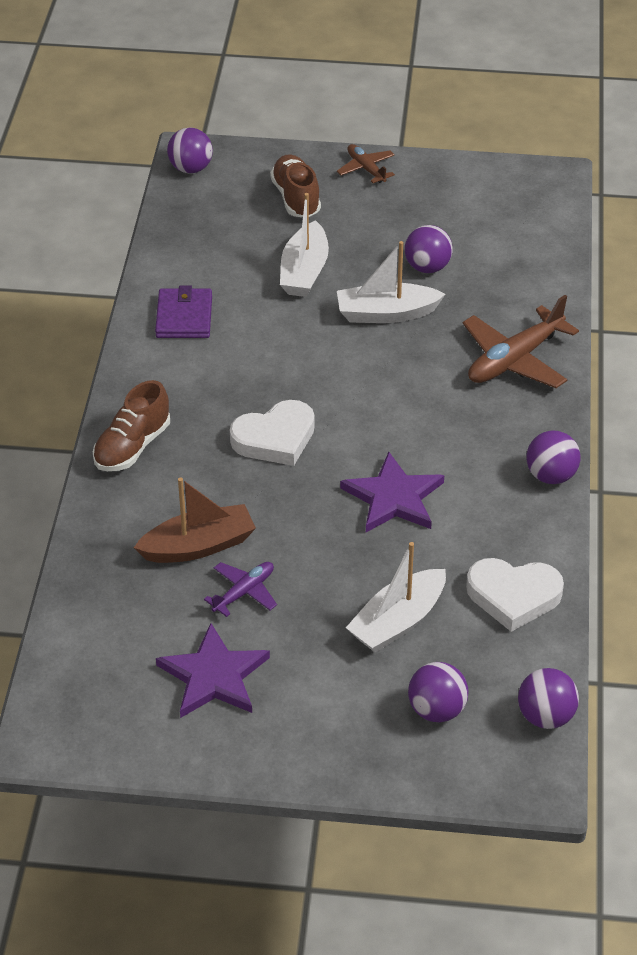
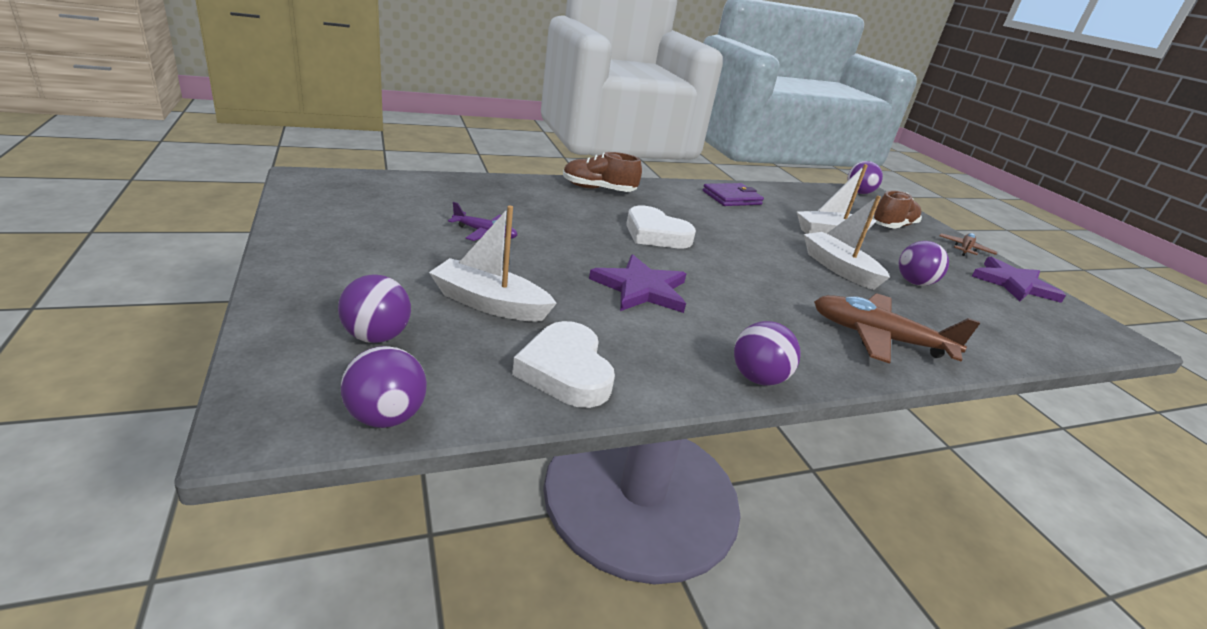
camera: 60 degrees right, 15 degrees down
(198, 546) = (522, 214): brown boat -> none
(213, 676) = (387, 228): purple star -> purple star (1013, 284)

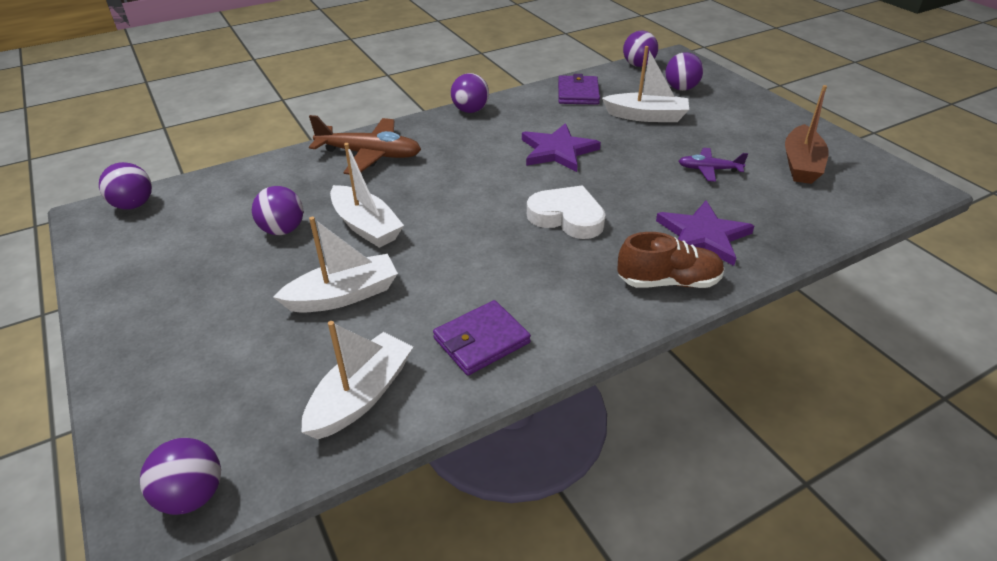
camera: 175 degrees right, 10 degrees up
(381, 215) = (801, 164): none -> brown boat
(565, 371) = (578, 93): white heart -> purple wallet
(796, 197) = (361, 396): none -> white boat
(892, 226) = (214, 360): brown shoe -> none
(965, 249) = (125, 333): brown plane -> none
(1013, 284) = (132, 268): purple star -> purple star (703, 236)
(1094, 339) = (134, 205): none -> purple ball

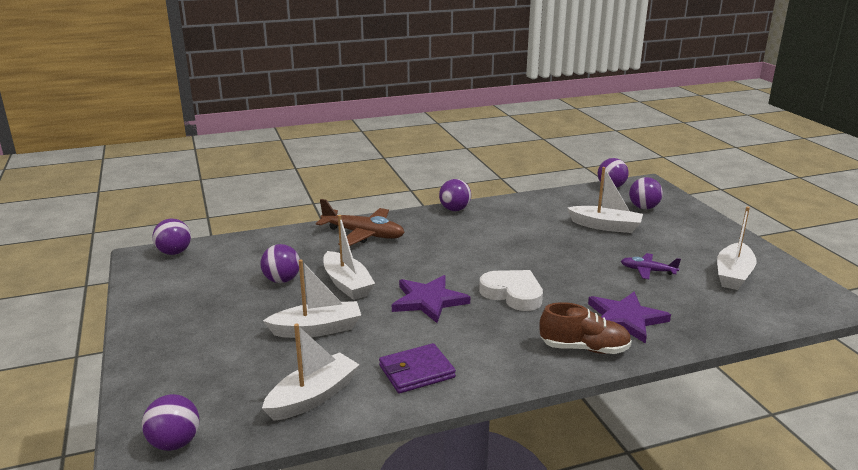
camera: 10 degrees right, 15 degrees down
(557, 151) = (519, 245): purple star -> purple star (428, 301)
(578, 93) = (550, 204): purple wallet -> none
(801, 164) = (733, 275): brown boat -> white boat

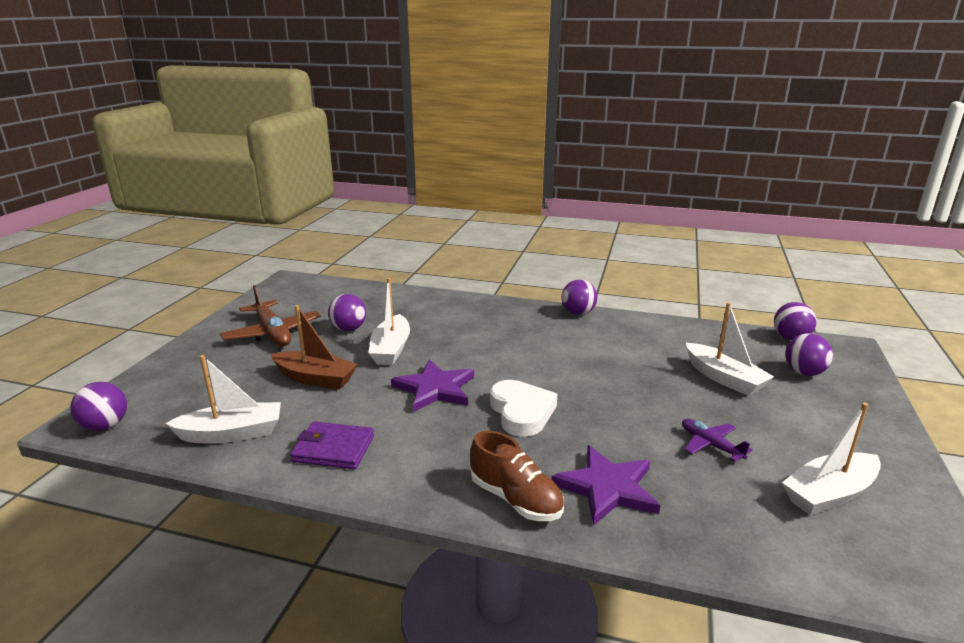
camera: 35 degrees right, 0 degrees up
(174, 252) = (310, 283): purple ball -> none
(317, 329) = (315, 378): white boat -> brown boat
(363, 234) = (464, 311): brown plane -> brown plane (272, 333)

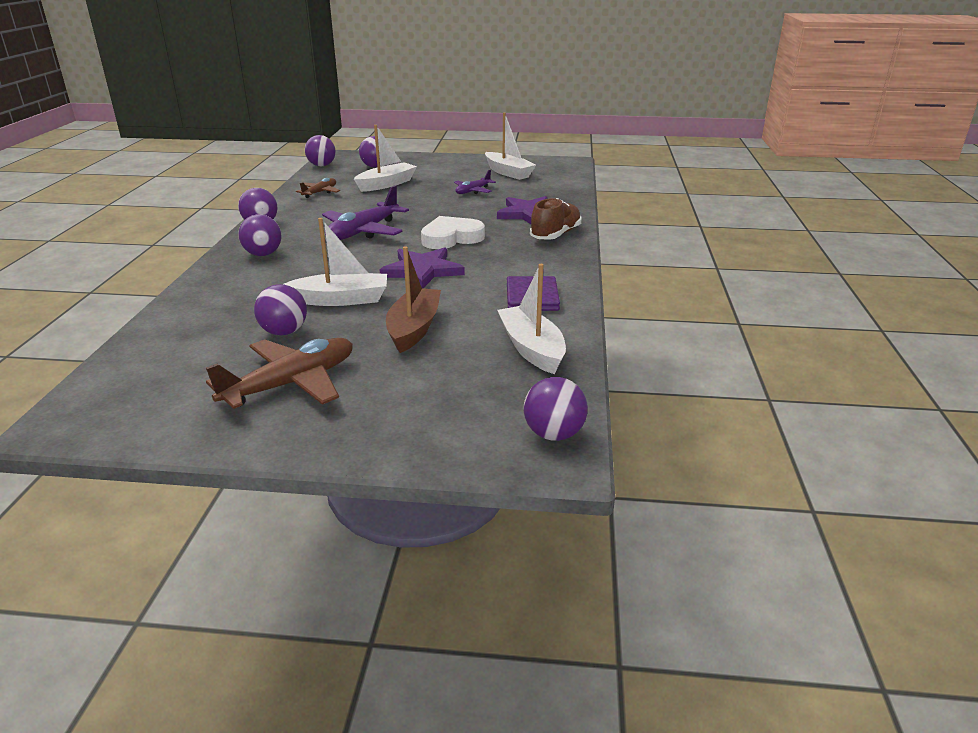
camera: 100 degrees left, 5 degrees up
(502, 317) = (263, 254): none -> purple ball
(551, 360) = (363, 232): none -> purple plane
(681, 338) = (320, 192): none -> brown plane

